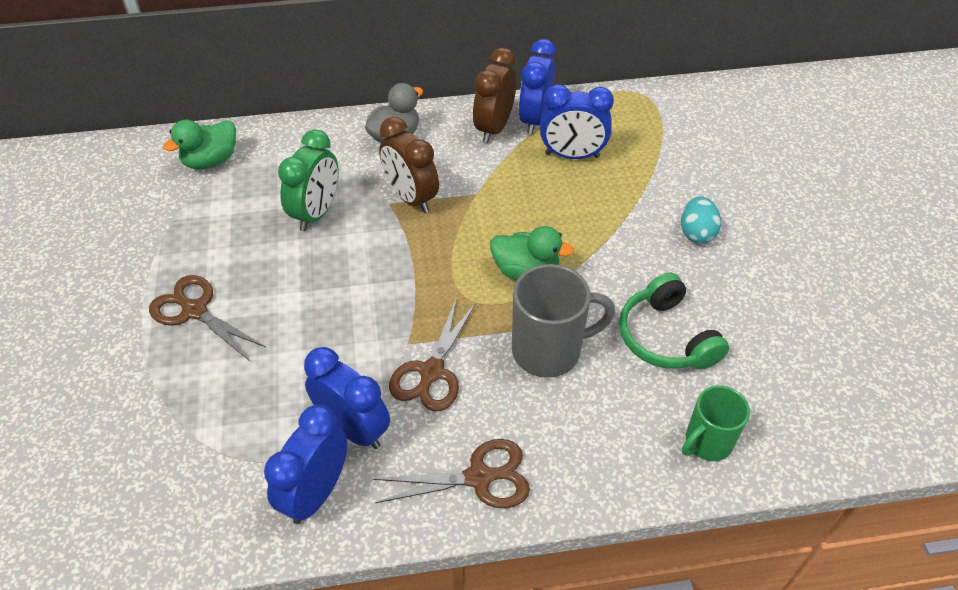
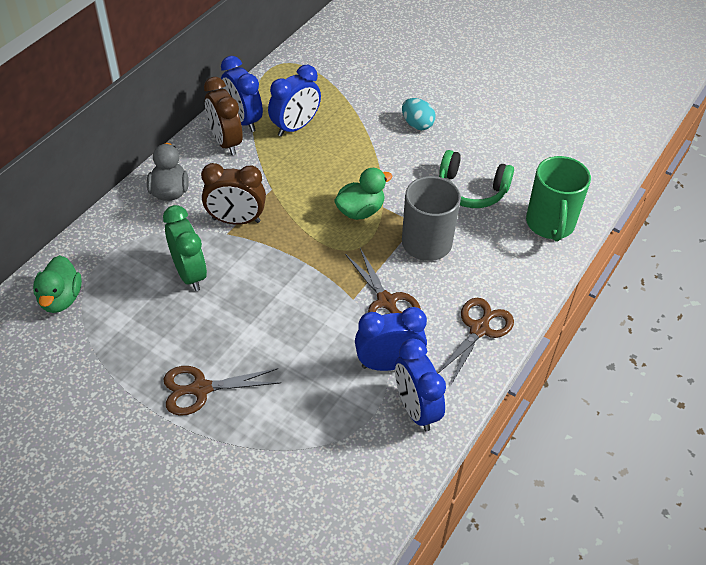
camera: 50 degrees left, 0 degrees up
(707, 442) = (550, 224): green mug -> green mug, size x1.55

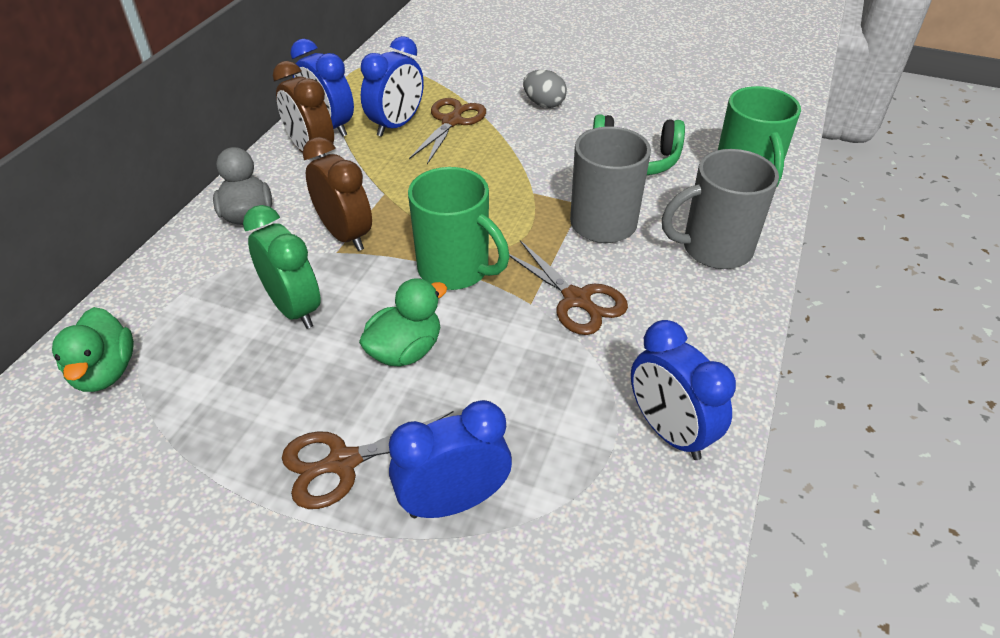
camera: 10 degrees left, 5 degrees down
(236, 220) = (345, 235): brown clock -> brown clock turned 120 degrees counterclockwise
(307, 263) = (455, 270): none -> green mug
(360, 211) = (506, 201): green duck -> green duck (405, 350)
(388, 364) = (607, 377): blue clock -> blue clock (453, 501)
(417, 124) = (544, 104): turquoise egg -> grey egg
(479, 329) = (712, 312): brown scissors -> brown scissors (452, 121)
(502, 279) = (714, 249): none -> grey mug

